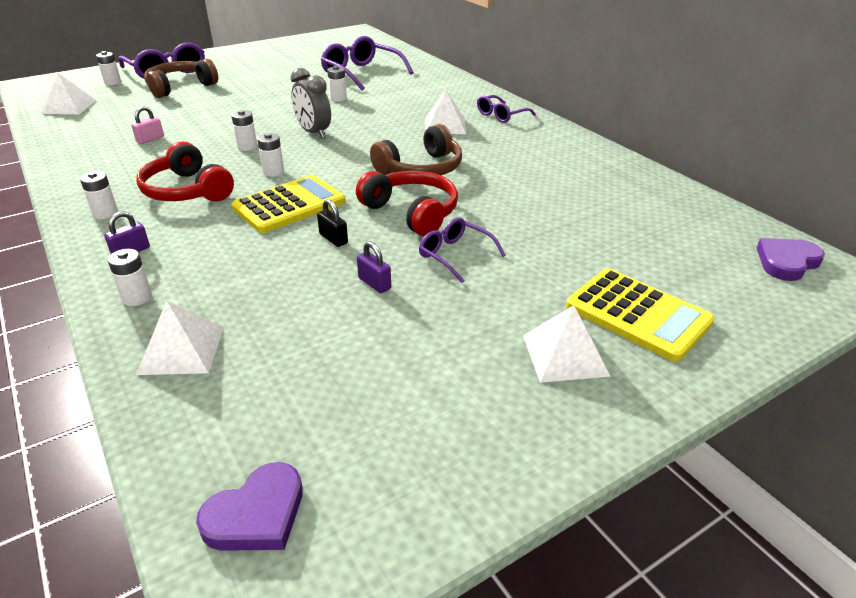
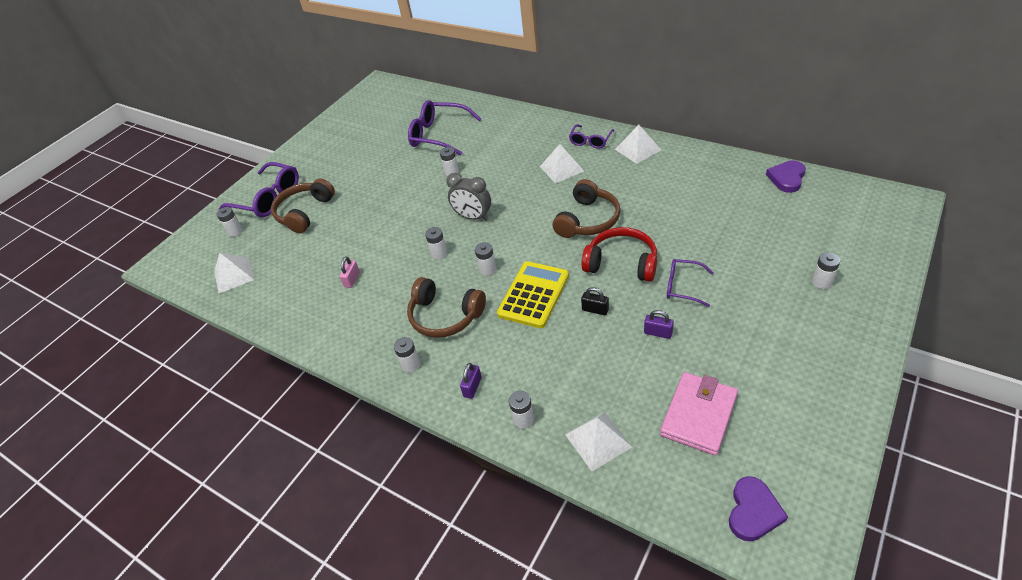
camera: 20 degrees left, 10 degrees up
(187, 190) = (445, 316): red headphones -> brown headphones
(321, 378) = (698, 415): none -> pink wallet
(564, 355) = (809, 330): white pyramid -> white pyramid (637, 149)
(637, 314) = (821, 282): yellow calculator -> white battery
(787, 262) = (866, 203): purple heart -> purple heart (787, 178)

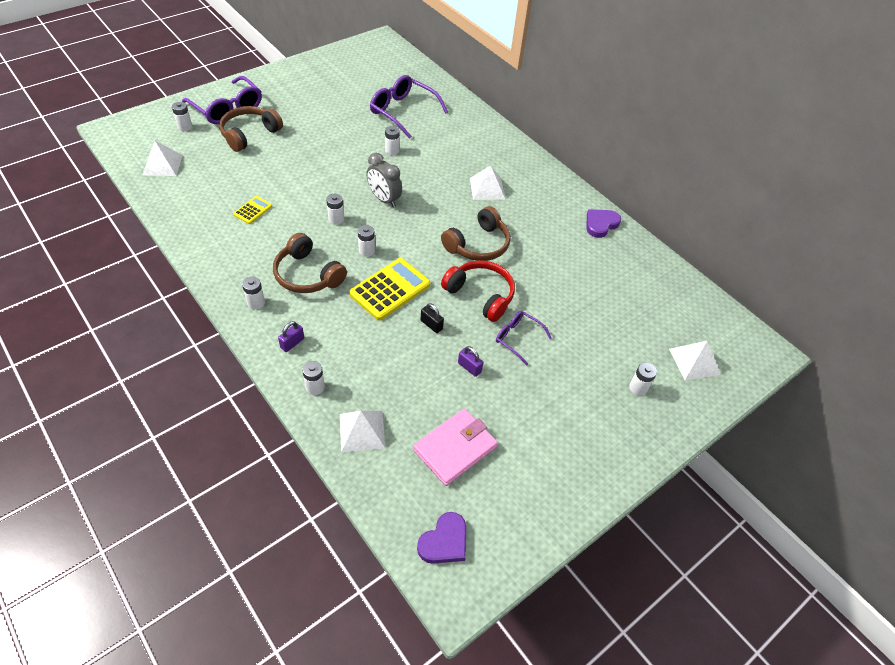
camera: 10 degrees right, 5 degrees up
(352, 279) = (253, 210): pink padlock -> yellow calculator
(590, 141) = (529, 173): purple glasses -> none
(637, 149) = (565, 200): white pyramid -> white pyramid (694, 361)
(787, 178) = (677, 284): purple heart -> purple heart (600, 224)

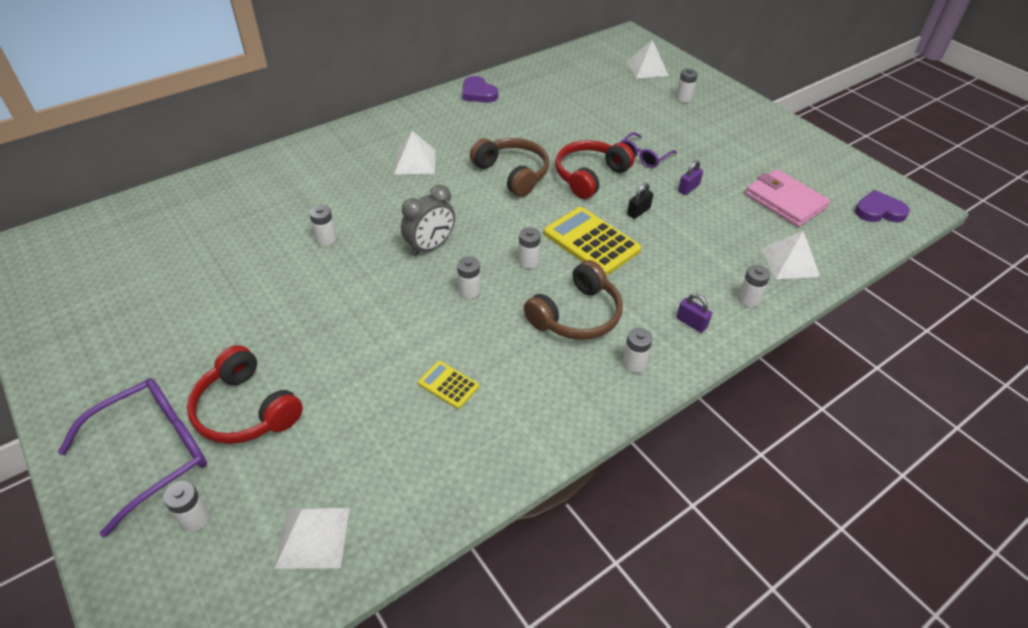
camera: 85 degrees left, 5 degrees down
(249, 134) = (246, 410): brown headphones -> red headphones
(403, 112) = (234, 227): purple glasses -> none
(444, 541) = (879, 211): purple heart -> purple heart turned 45 degrees counterclockwise

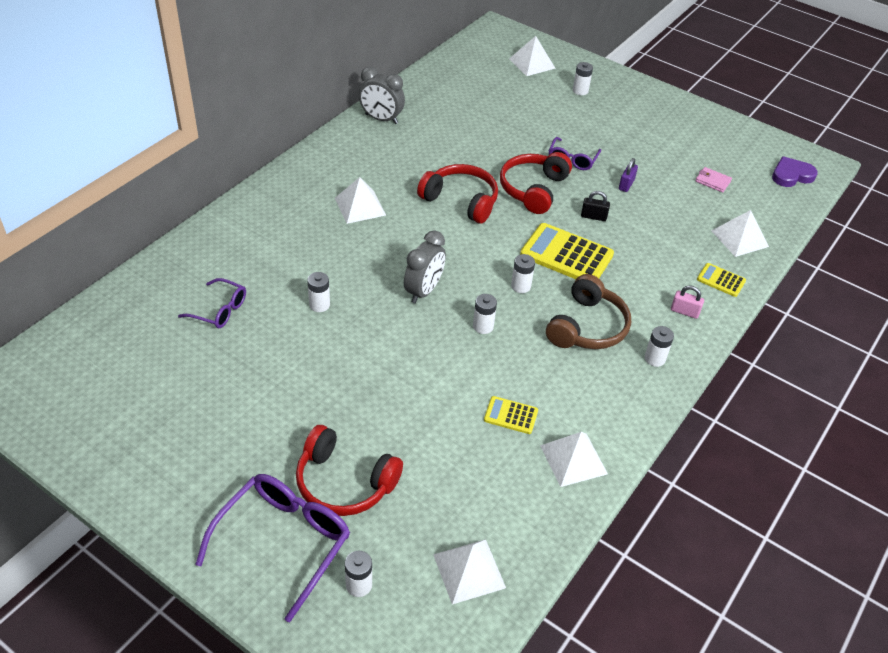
camera: 20 degrees left, 0 degrees up
(235, 225) = (219, 310): none -> purple glasses
(478, 93) = (381, 119): purple heart -> grey clock
(489, 447) = (573, 459): none -> white pyramid
(512, 173) = (461, 201): brown headphones -> red headphones
(638, 211) = (593, 216): black padlock -> black padlock turned 75 degrees clockwise
(691, 323) = (684, 312): purple padlock -> pink padlock
(748, 299) = (721, 280): white battery -> yellow calculator
(785, 201) = (712, 181): pink wallet -> pink wallet, size x0.49

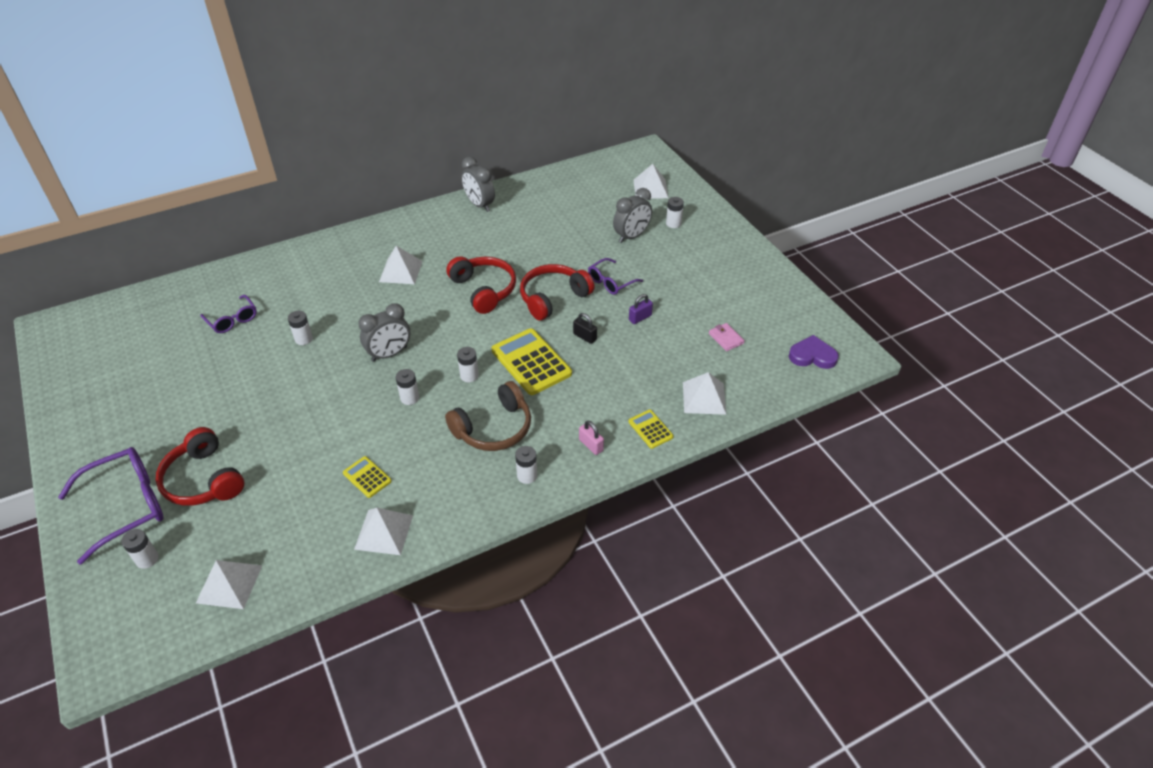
camera: 30 degrees right, 0 degrees up
(553, 112) = (631, 236): none -> grey clock

